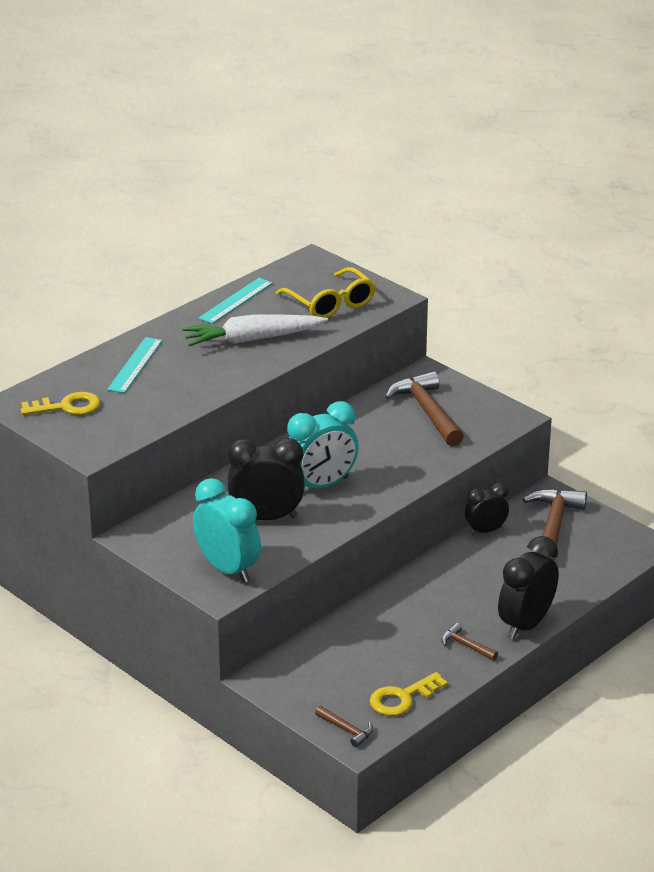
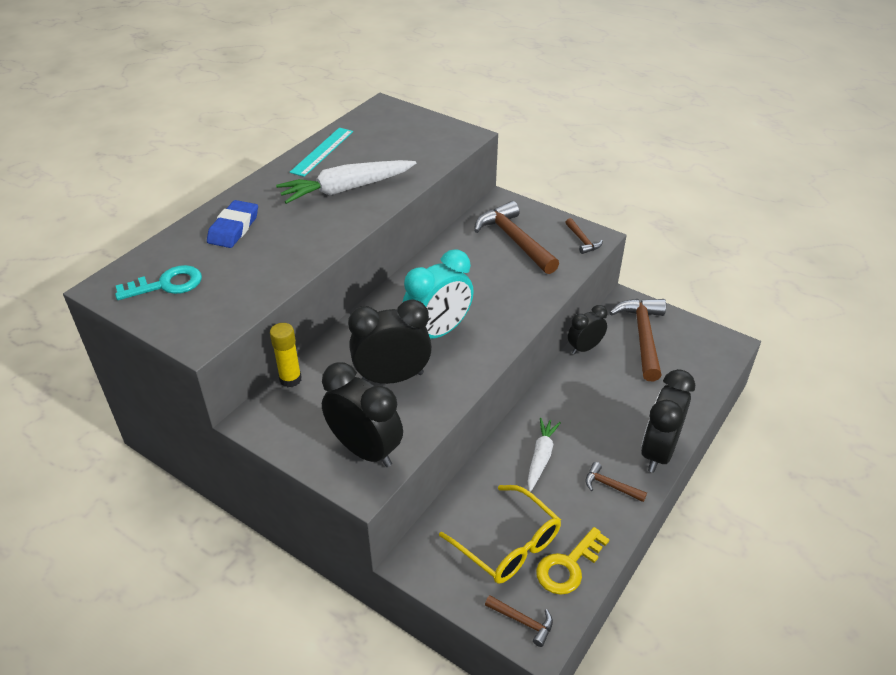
camera: 10 degrees left, 10 degrees up
(67, 407) = (166, 284): yellow key -> turquoise key
(135, 365) = (233, 228): turquoise ruler -> blue eraser
(169, 509) = (290, 379): none -> yellow glue stick
(227, 569) = (365, 450): turquoise clock -> black clock
(330, 304) = (412, 146): yellow glasses -> yellow glasses (508, 544)
(405, 616) = (541, 457): none -> white carrot
(500, 419) = (582, 241): none -> brown hammer

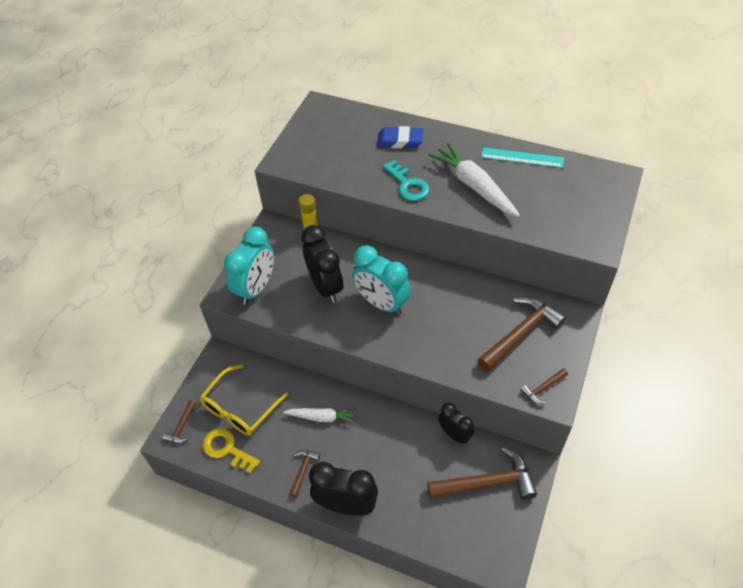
camera: 80 degrees right, 10 degrees up
(166, 284) = (329, 130): turquoise key -> turquoise key (408, 185)
(365, 450) = (256, 288): black clock -> turquoise clock

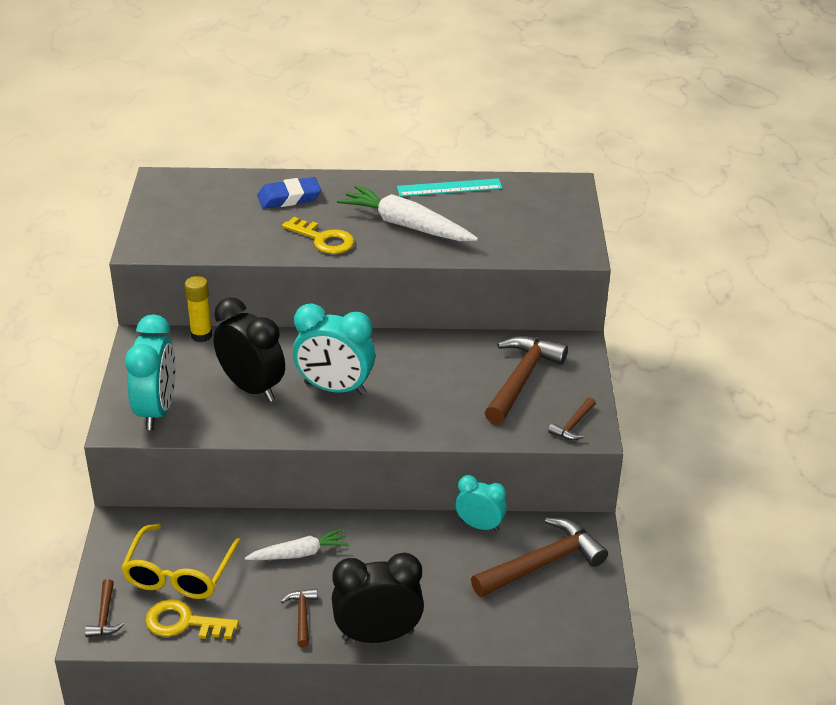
camera: 25 degrees left, 15 degrees down
(408, 185) = (323, 239): turquoise key -> yellow key
(454, 434) = (479, 526): black clock -> turquoise clock

